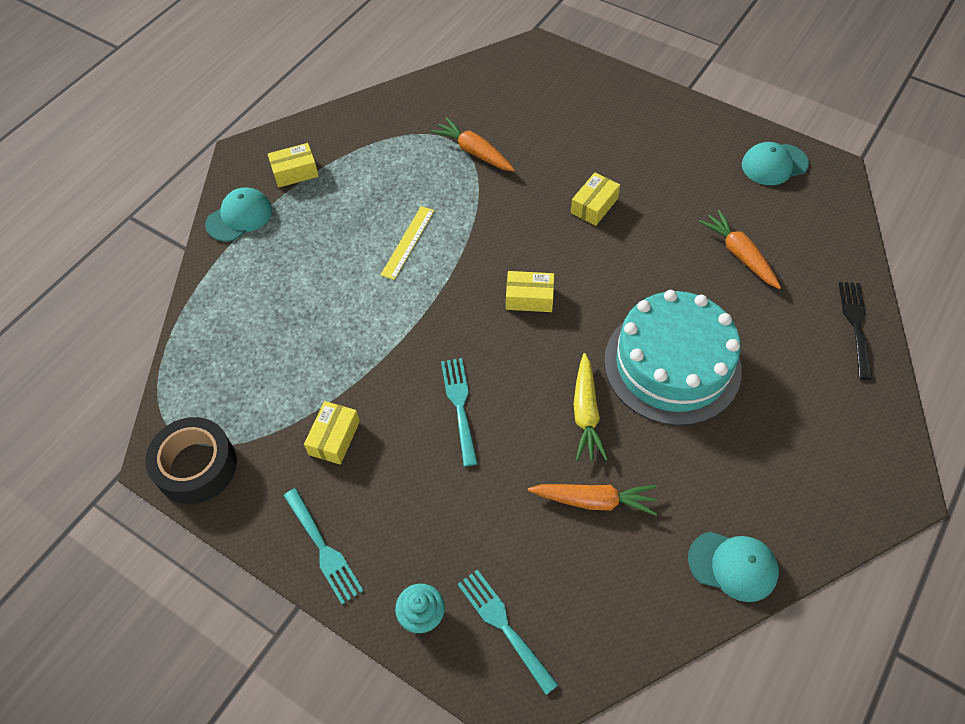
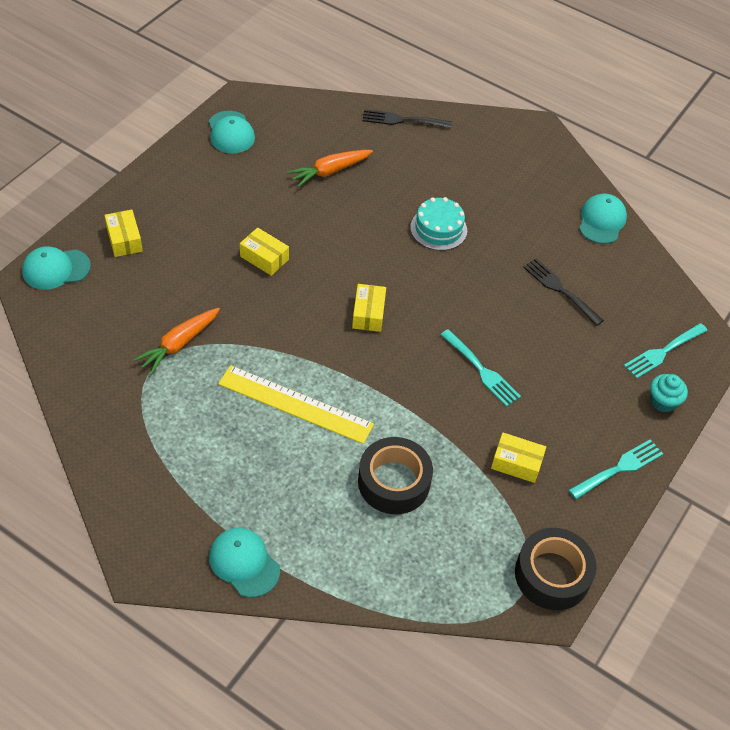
camera: 95 degrees left, 5 degrees down
(295, 172) = (182, 510): yellow box -> yellow box (124, 239)
(315, 325) = (394, 482): none -> black tape
(408, 242) = (295, 404): yellow ruler -> yellow ruler, size x1.67
(460, 406) = (481, 370): turquoise fork -> turquoise fork turned 120 degrees counterclockwise
(553, 62) = (56, 269): none -> turquoise cap
(586, 413) = (485, 287): yellow carrot -> none
(594, 501) = (560, 290): orange carrot -> black fork
(672, 365) = (438, 229): turquoise cake -> turquoise cake, size x0.52

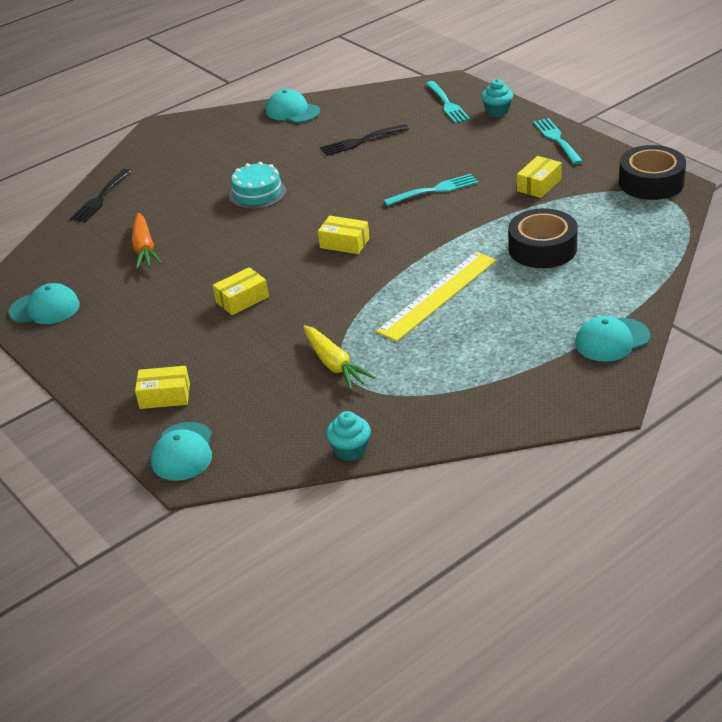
camera: 65 degrees left, 15 degrees down
(64, 379) = (350, 450): none -> turquoise cupcake
(178, 344) = (334, 364): orange carrot -> yellow carrot

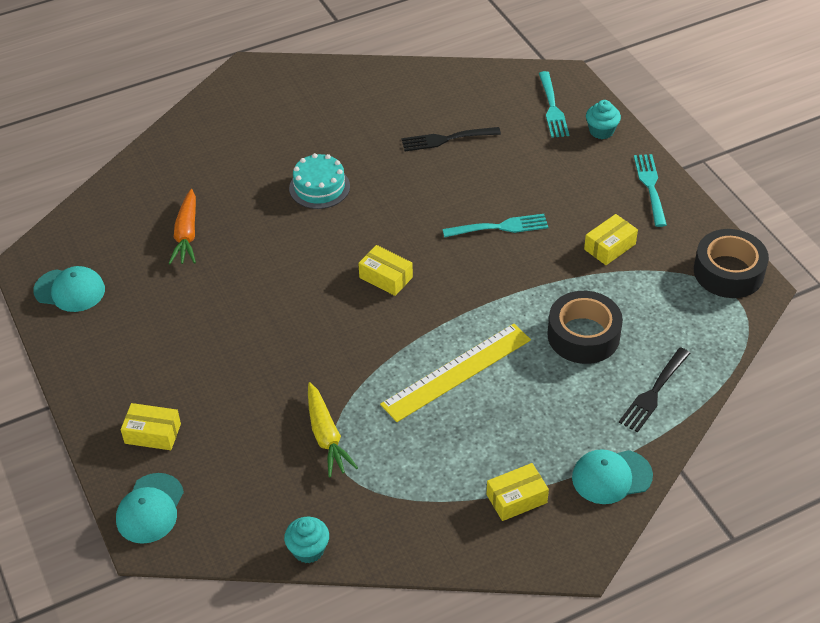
camera: 10 degrees right, 10 degrees up
(100, 198) = (162, 155): black fork -> black fork (654, 392)
(242, 299) = (262, 327): yellow box -> yellow box (516, 498)
(292, 111) = (389, 79): turquoise cap -> none

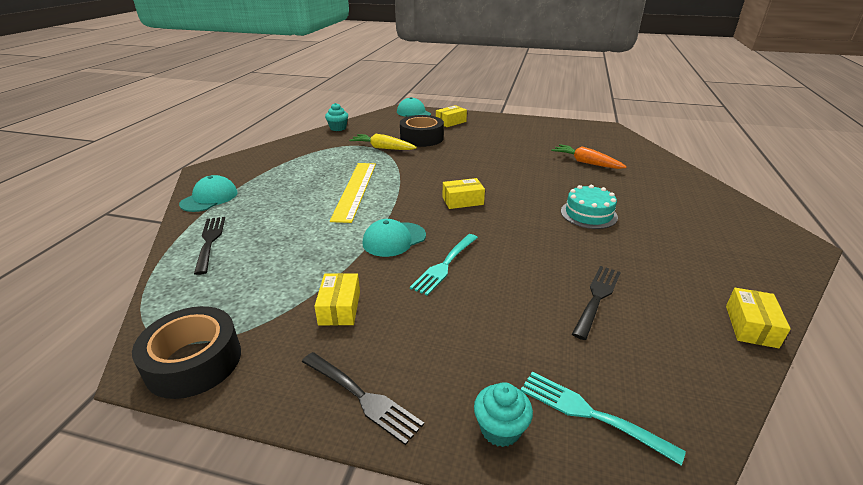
camera: 130 degrees right, 15 degrees down
(70, 290) = (573, 130): turquoise cap -> turquoise cap (394, 239)
(516, 498) = (260, 171): yellow box -> yellow box (751, 326)
(583, 335) = (295, 242): black tape -> black tape (421, 138)
(650, 187) = (362, 397): turquoise fork -> black fork

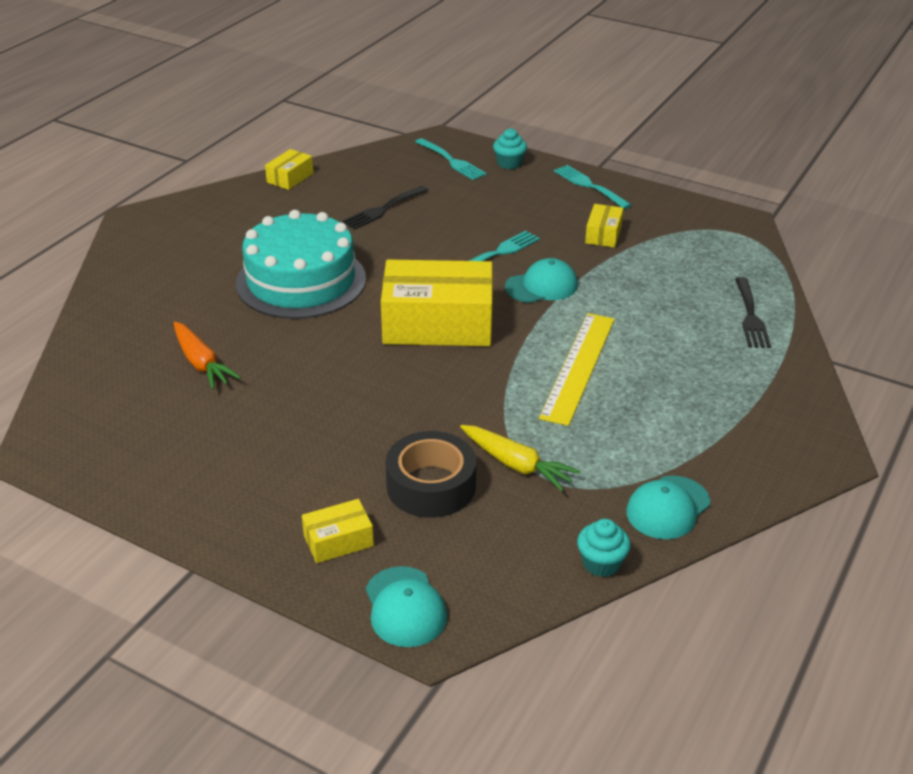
camera: 165 degrees left, 5 degrees up
(194, 361) = (711, 218): black tape -> none
(209, 198) = (787, 386): turquoise cap -> turquoise cap (668, 508)
(362, 397) = (589, 186): black fork -> turquoise fork
(462, 201) = (438, 323): yellow box -> yellow box, size x2.20
(588, 214) = (301, 281): turquoise cake -> turquoise cake, size x1.93

